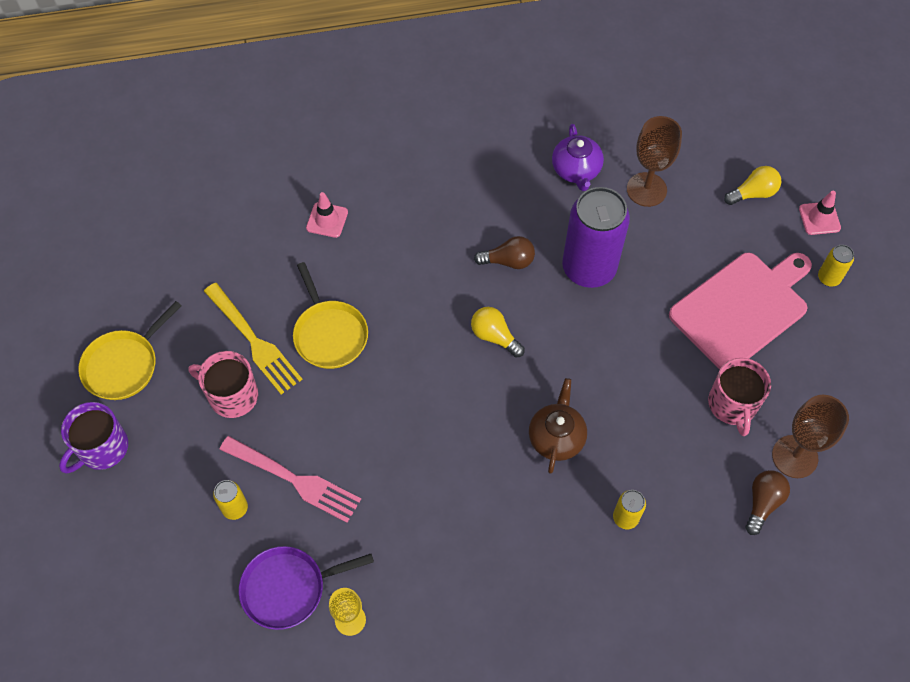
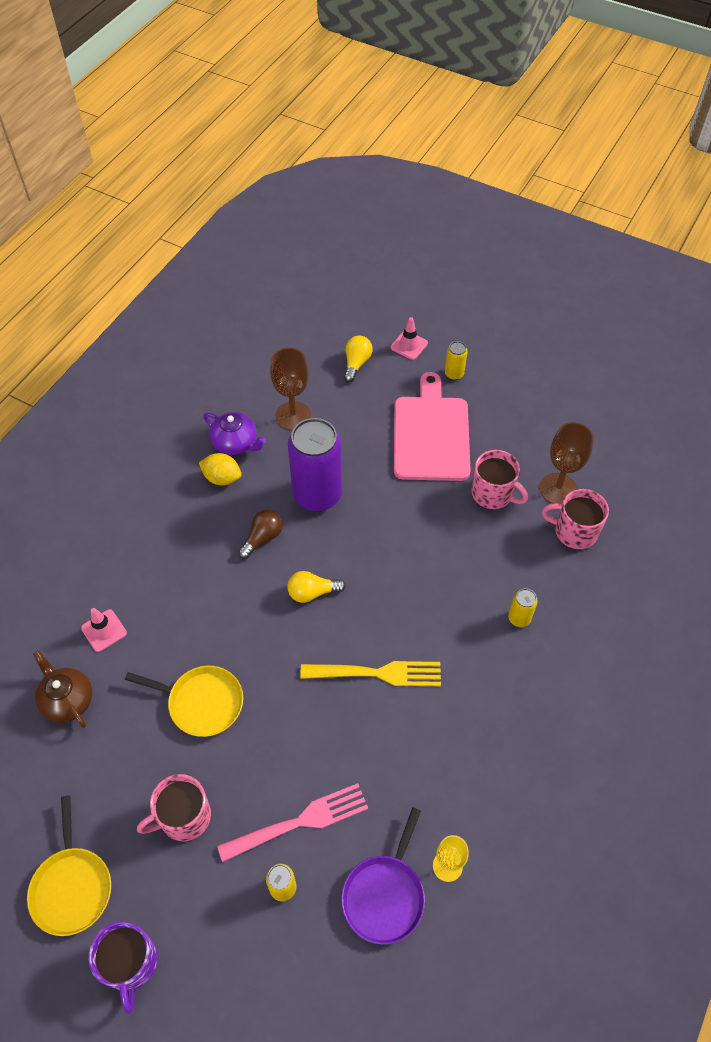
camera: 50 degrees left, 5 degrees down
(253, 340) = (152, 764): yellow fork -> yellow fork (376, 673)
(533, 188) = (222, 478): none -> yellow lemon
(556, 437) = (424, 614): brown teapot -> brown teapot (67, 700)
(762, 503) = (574, 531): brown light bulb -> pink mug

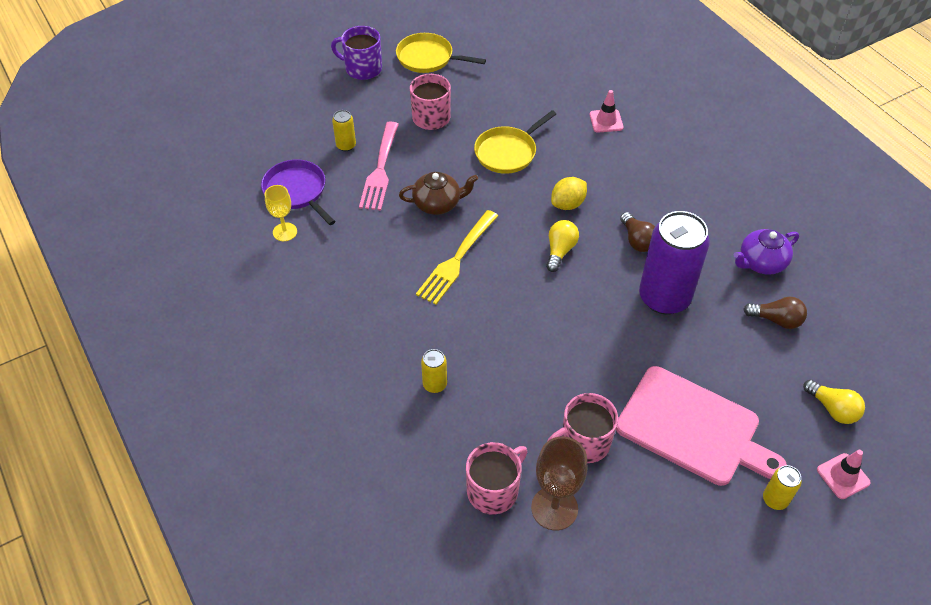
camera: 120 degrees right, 5 degrees down
(67, 700) = (560, 88): brown teapot -> brown teapot (438, 203)
(222, 478) = (722, 238): yellow lemon -> yellow lemon (567, 204)
(293, 416) = (776, 320): brown goblet -> brown light bulb

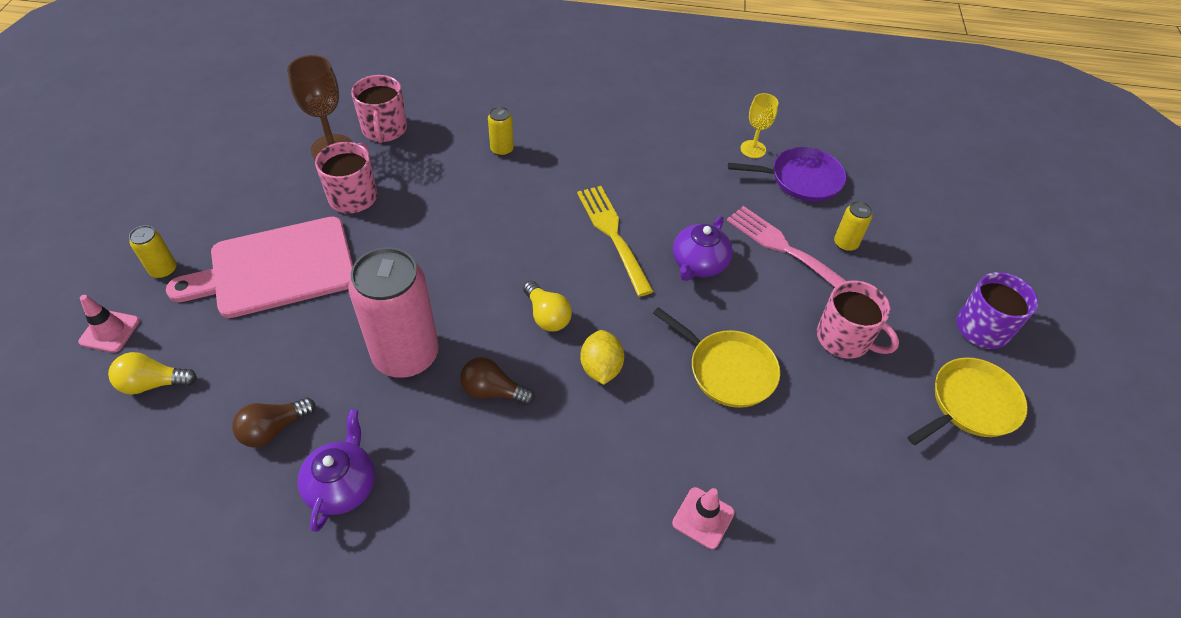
camera: 125 degrees right, 0 degrees up
(438, 203) = (698, 264): brown teapot -> purple teapot
(507, 152) = (728, 370): yellow pan -> yellow pan turned 135 degrees clockwise
(664, 297) = (406, 355): purple can -> pink can

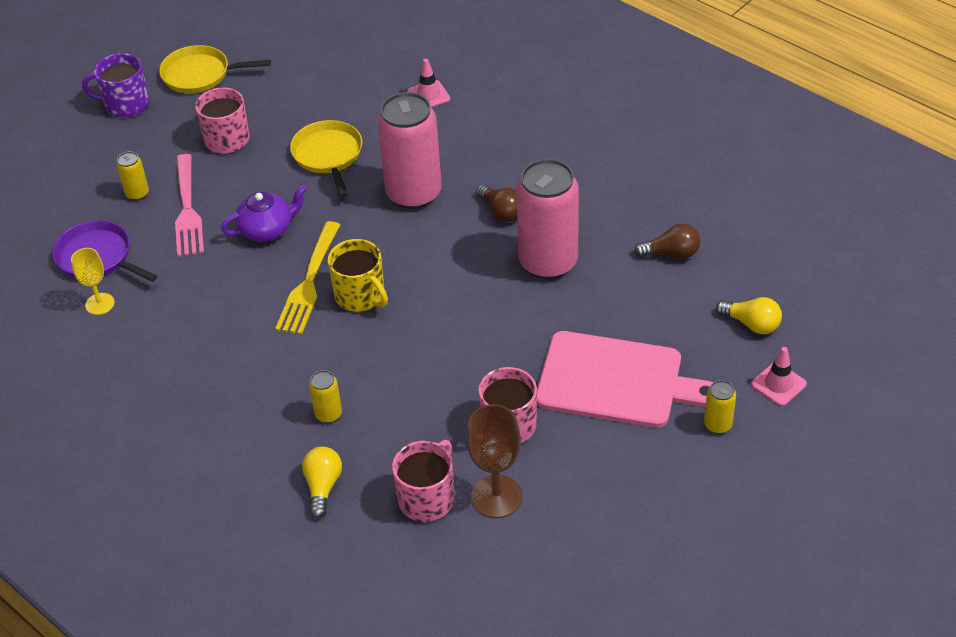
camera: 140 degrees left, 5 degrees down
(342, 485) = (639, 201): purple teapot -> none
(547, 316) = (421, 244): yellow light bulb -> yellow light bulb (323, 486)
(558, 243) = (361, 296): none -> yellow mug
(601, 368) = (414, 193): yellow lemon -> pink can

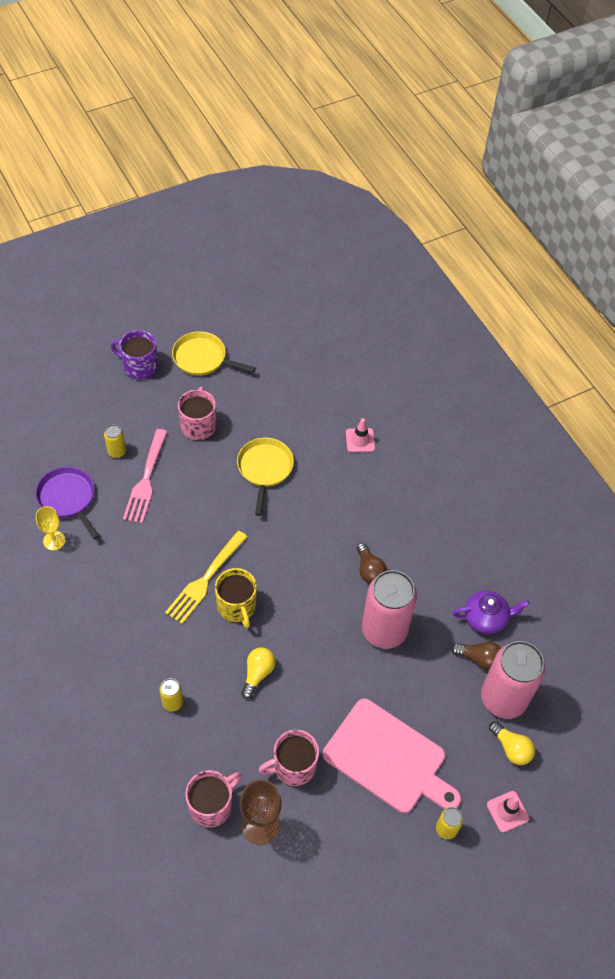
camera: 15 degrees right, 10 degrees up
(267, 229) = (194, 520): purple teapot -> purple teapot (486, 618)
(323, 486) = (144, 764): yellow light bulb -> yellow light bulb (257, 674)
(414, 193) = (312, 528): pink can -> pink can (503, 698)

